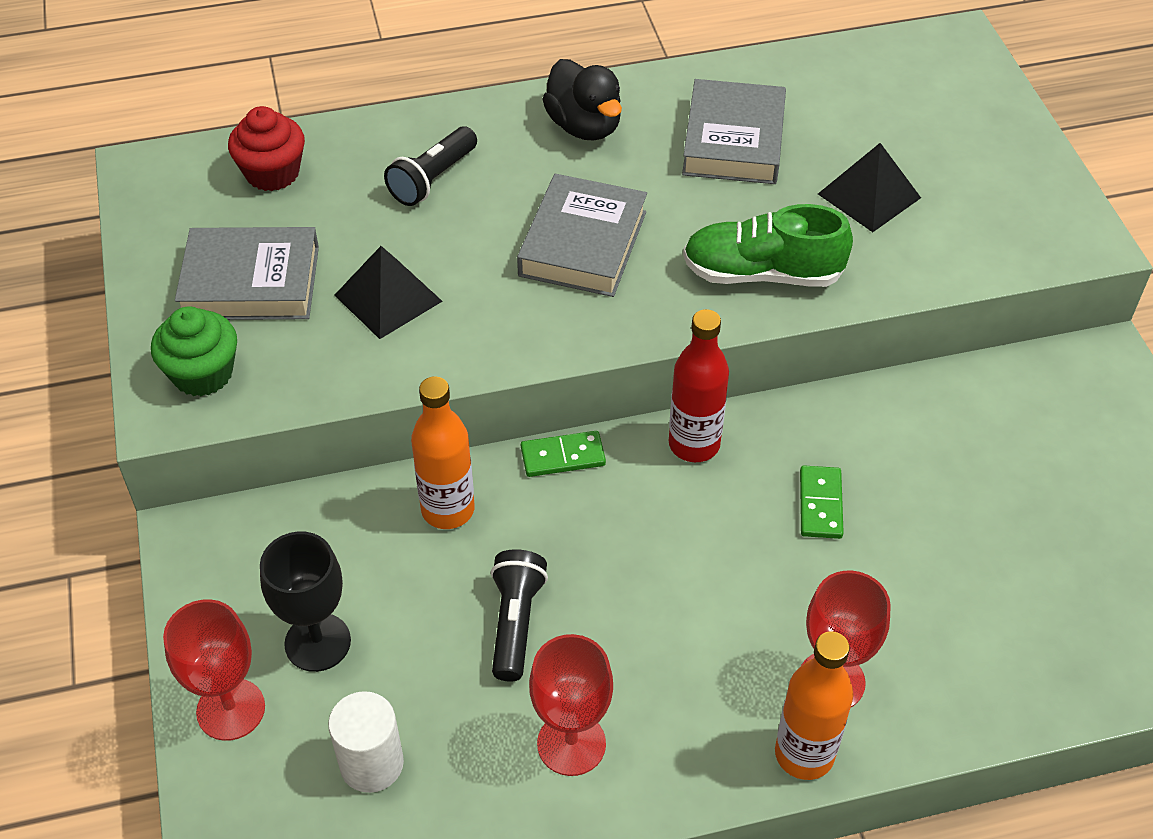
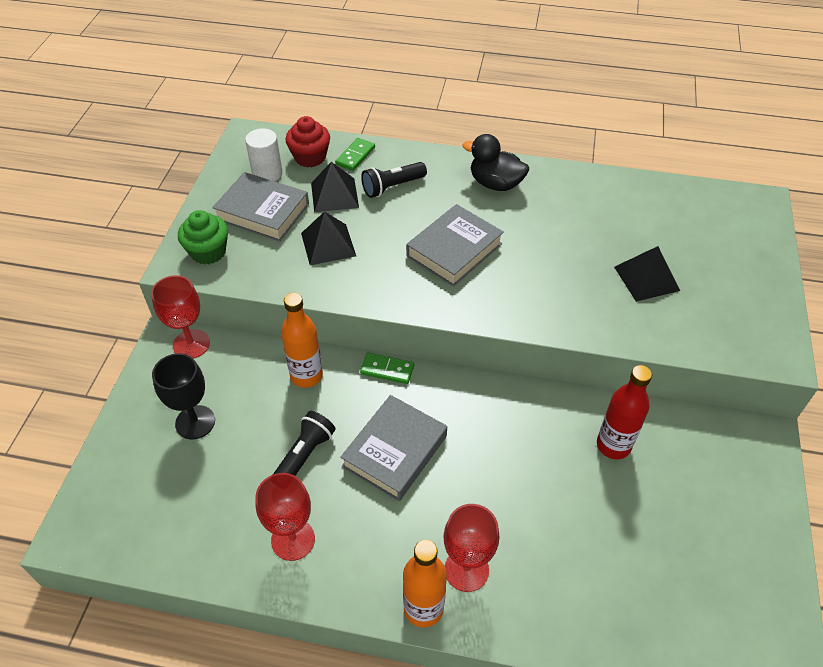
camera: 25 degrees right, 0 degrees up
(231, 709) = (130, 440): red goblet -> red goblet (191, 344)
(349, 219) = (334, 195): none -> black pyramid
(371, 764) = (181, 502): white cylinder -> white cylinder (267, 173)
(584, 126) = (495, 184): black duck -> black duck turned 120 degrees clockwise
(694, 444) = (466, 391): red bottle -> red bottle (613, 445)
(733, 140) = (579, 219): grey book -> grey book (394, 451)
(762, 273) = (551, 303): green shoe -> none
(820, 504) = (522, 457): green domino -> green domino (355, 156)

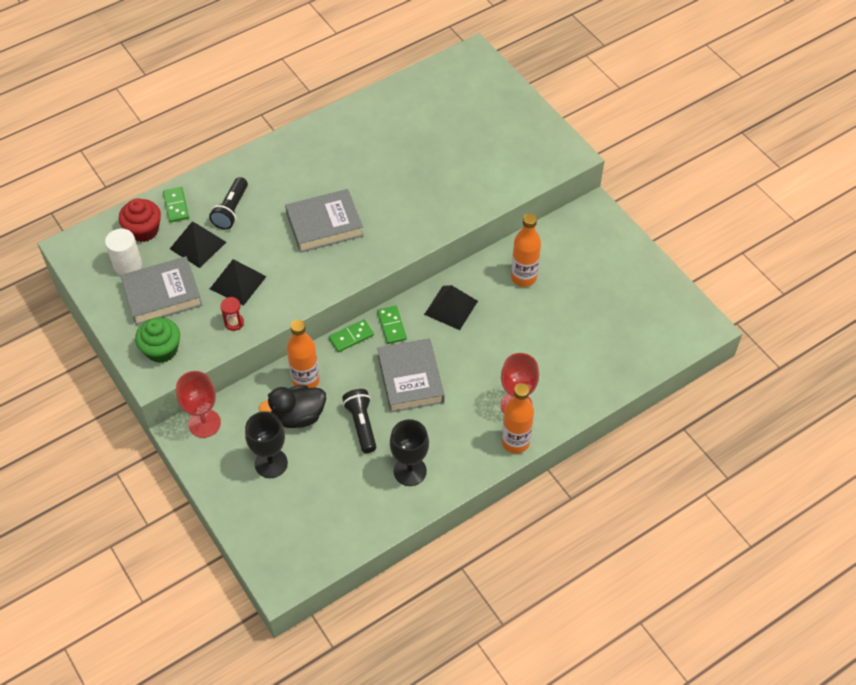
camera: 45 degrees left, 5 degrees up
(285, 273) = (234, 323): none -> red hourglass
(293, 539) = (410, 471): red goblet -> black goblet
(433, 389) = (391, 326): none -> green domino
(454, 250) = (324, 225): grey book -> grey book turned 75 degrees clockwise
(495, 184) = (298, 158): black duck -> black duck (298, 416)
(613, 445) = (523, 277): red bottle -> orange bottle
(646, 278) = (457, 158): black pyramid -> black pyramid (451, 307)

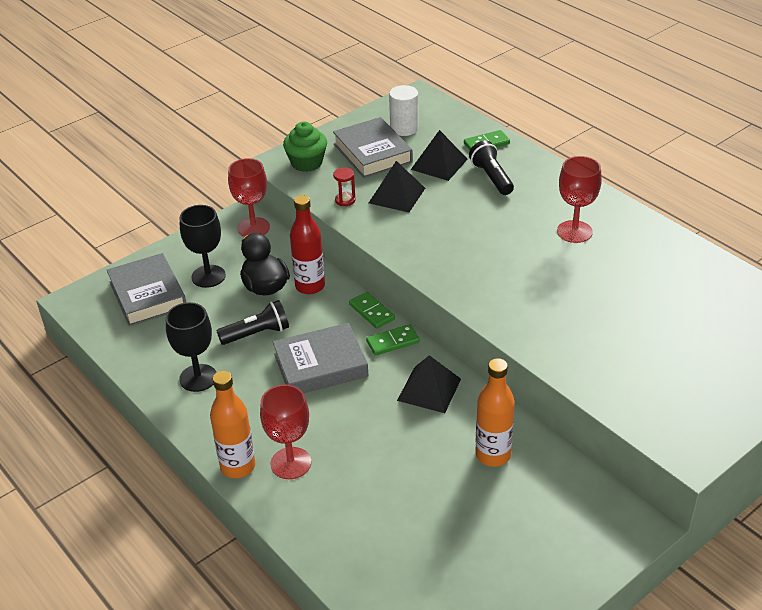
camera: 85 degrees right, 15 degrees down
(143, 230) = (449, 130): red cupcake -> none
(231, 210) = (491, 177): black flashlight -> black flashlight turned 60 degrees clockwise
(306, 380) = (310, 286): orange bottle -> red bottle
(324, 168) = (574, 232): none -> red goblet
(324, 225) = (491, 243): grey book -> grey book (147, 295)

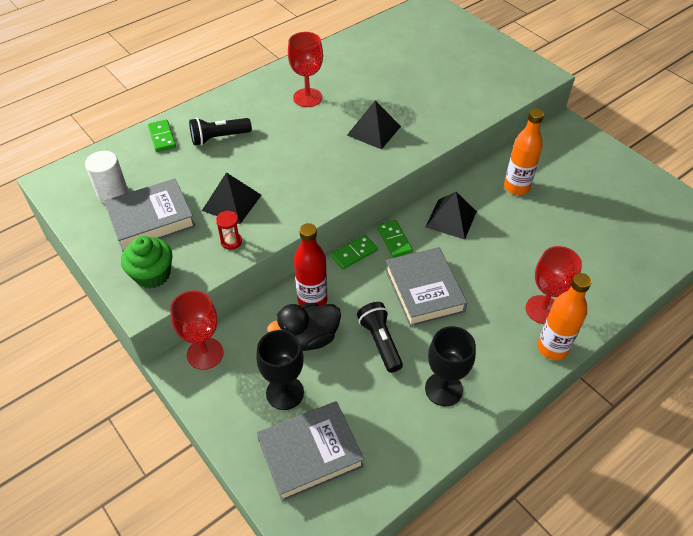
camera: 90 degrees left, 10 degrees up
(439, 164) = (186, 171): black pyramid -> black pyramid (373, 130)

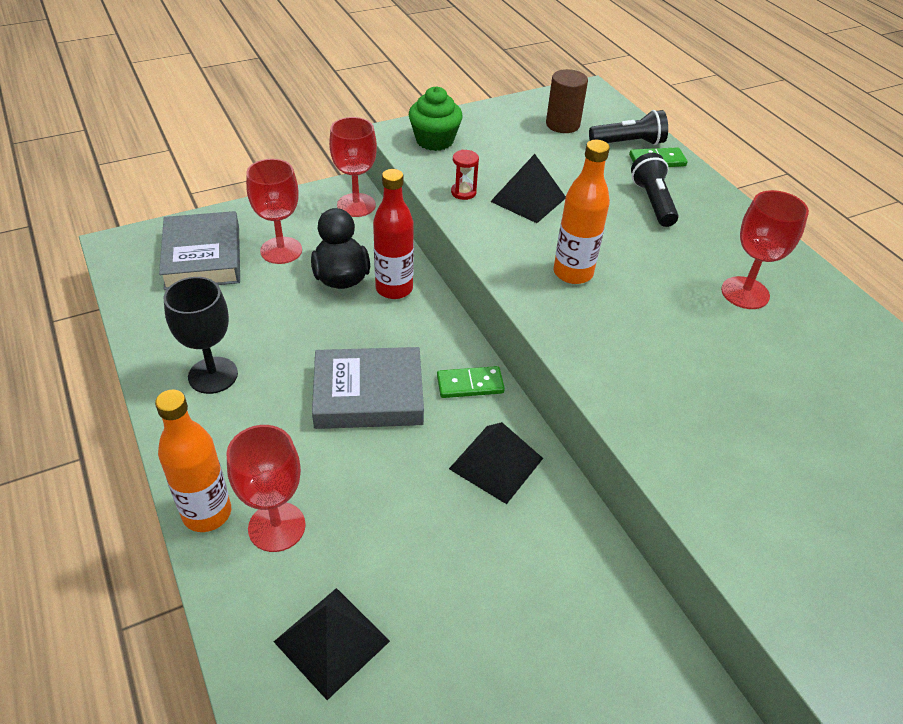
camera: 100 degrees right, 5 degrees down
(113, 193) = (562, 124): white cylinder -> brown cylinder
(151, 219) = (515, 145): grey book -> none
(285, 392) = (281, 250): black goblet -> red goblet
(354, 253) = (457, 338): green domino -> none
(373, 130) = (659, 351): black pyramid -> black pyramid (332, 641)
(380, 342) = (307, 334): black flashlight -> black flashlight (628, 143)
(516, 187) = (554, 587): orange bottle -> orange bottle (573, 273)

